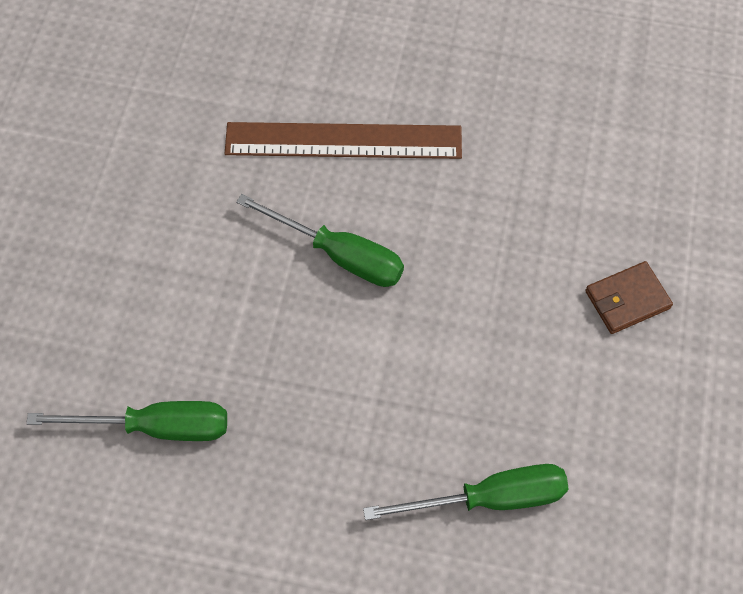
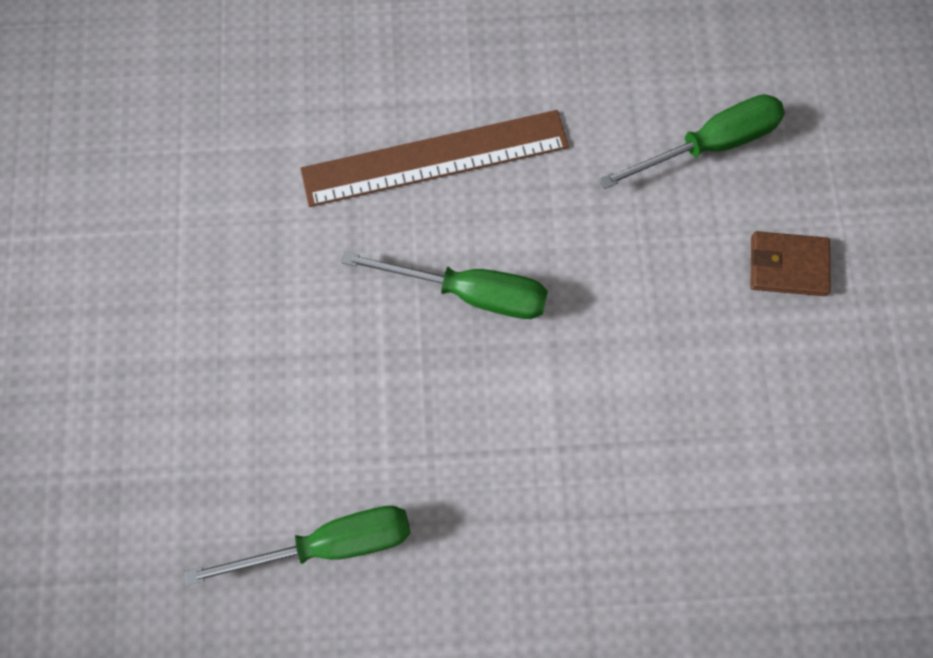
camera: 15 degrees left, 10 degrees up
(489, 498) = (708, 526): green screwdriver -> green screwdriver (709, 145)
(627, 300) = (787, 265): brown wallet -> brown wallet turned 45 degrees clockwise

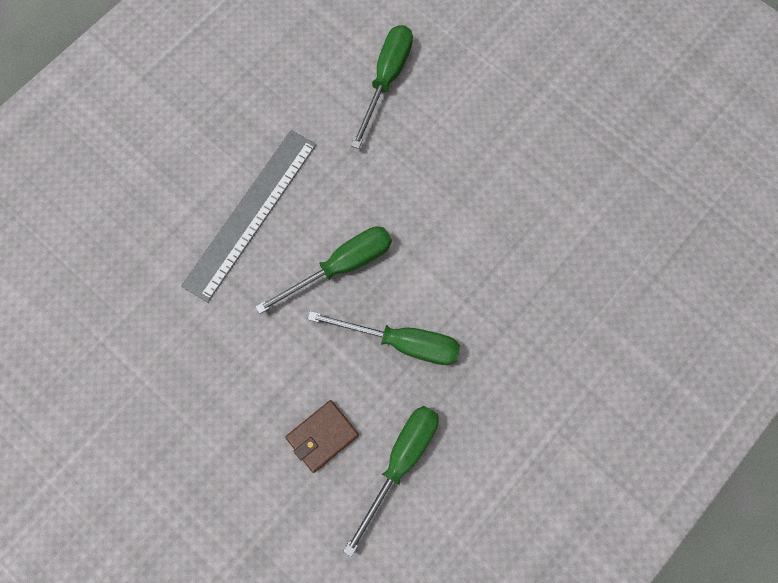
camera: 45 degrees left, 0 degrees up
(435, 158) = (250, 213): brown ruler -> grey ruler
(452, 426) = (402, 343): none -> green screwdriver
(787, 265) = (484, 107): brown wallet -> brown wallet (322, 436)

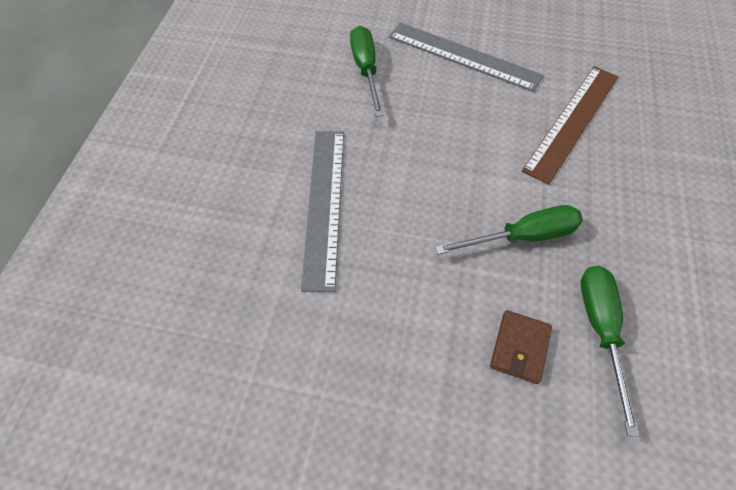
camera: 30 degrees left, 15 degrees down
(341, 266) = (429, 206): green screwdriver -> none
(499, 112) = (463, 56): none -> grey ruler
(549, 251) = (573, 121): none -> brown ruler

